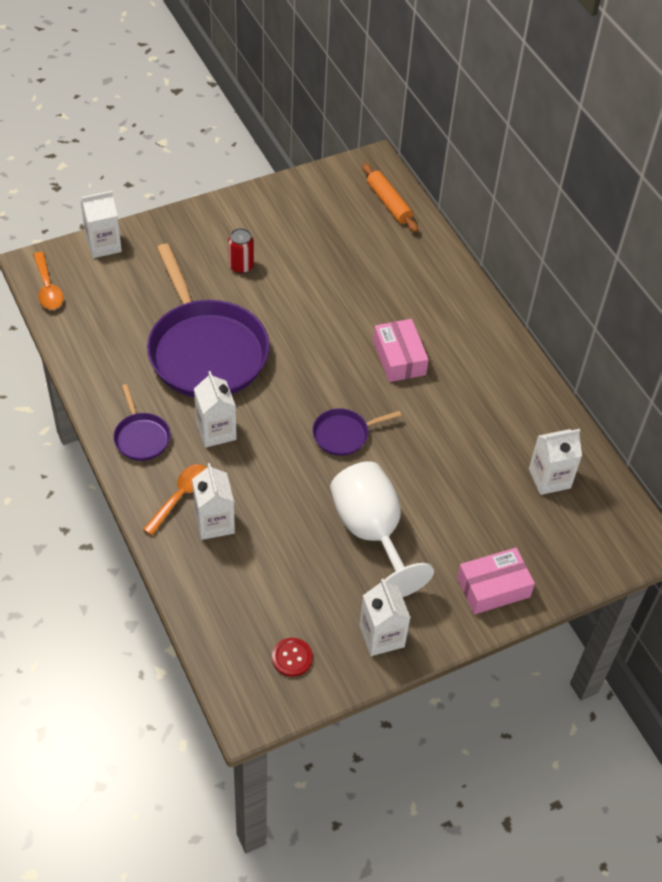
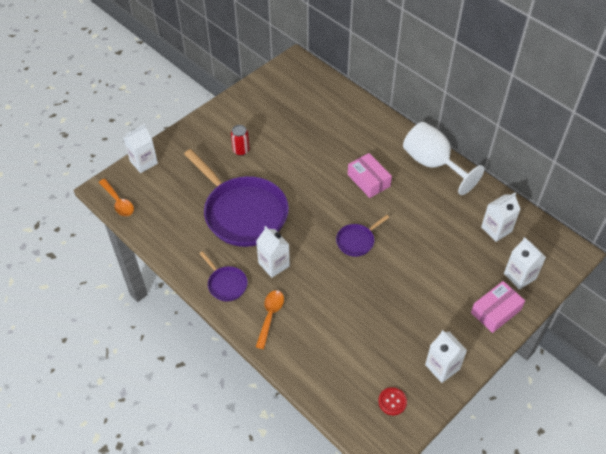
camera: 15 degrees left, 0 degrees up
(214, 522) = (300, 326): white carton -> white carton (519, 276)
(371, 532) = (404, 300): white goblet -> white goblet (433, 164)
(389, 203) = (316, 83): orange rolling pin -> none

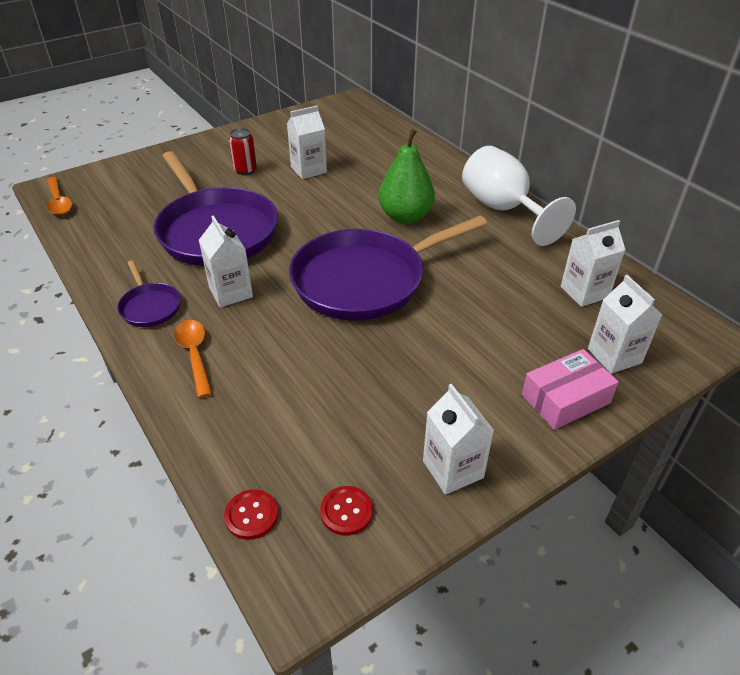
camera: 10 degrees right, 10 degrees down
(143, 162) = (115, 168): white carton -> white carton (308, 170)
(270, 316) = (194, 355): orange spoon -> orange spoon turned 45 degrees counterclockwise
(343, 413) = (251, 515): none -> red button
(357, 241) = (364, 280): purple pan -> purple pan, size x2.24
(368, 180) = (405, 217): pink box -> green pear

